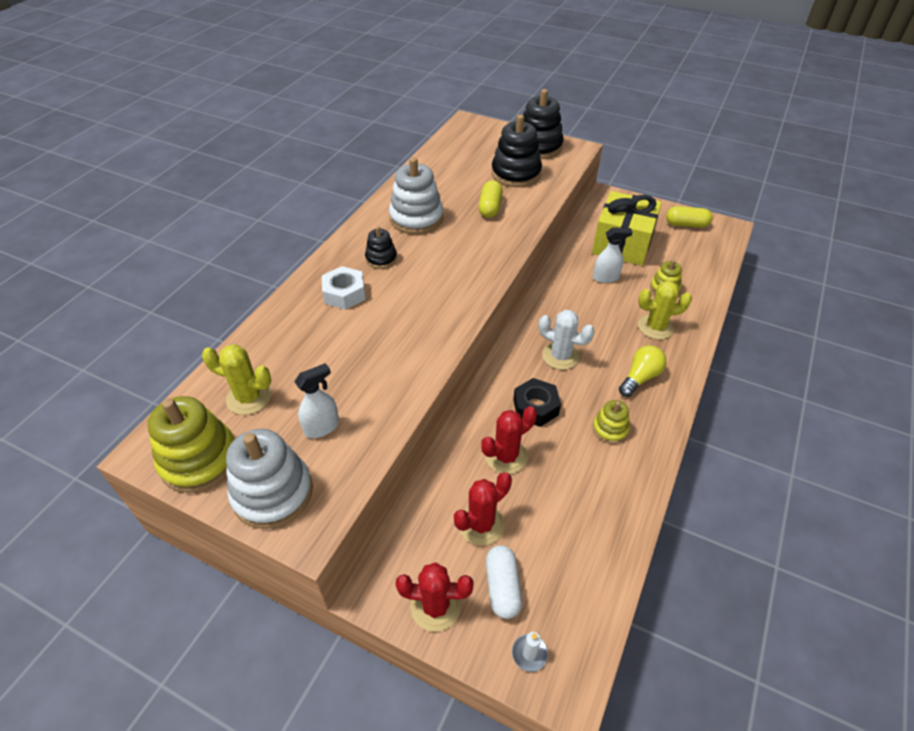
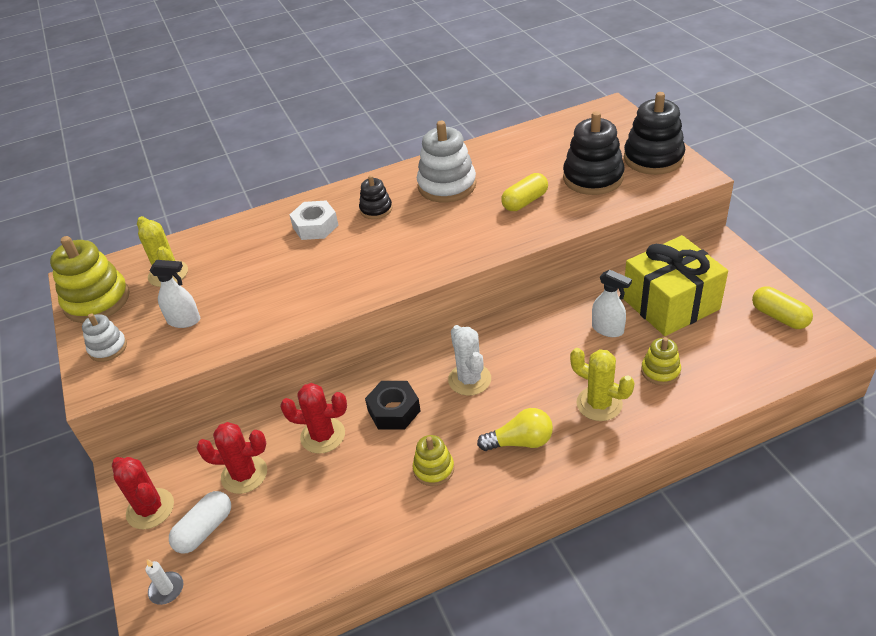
camera: 45 degrees right, 5 degrees down
(272, 493) = (108, 348): white stacking toy -> white stacking toy, size x0.54

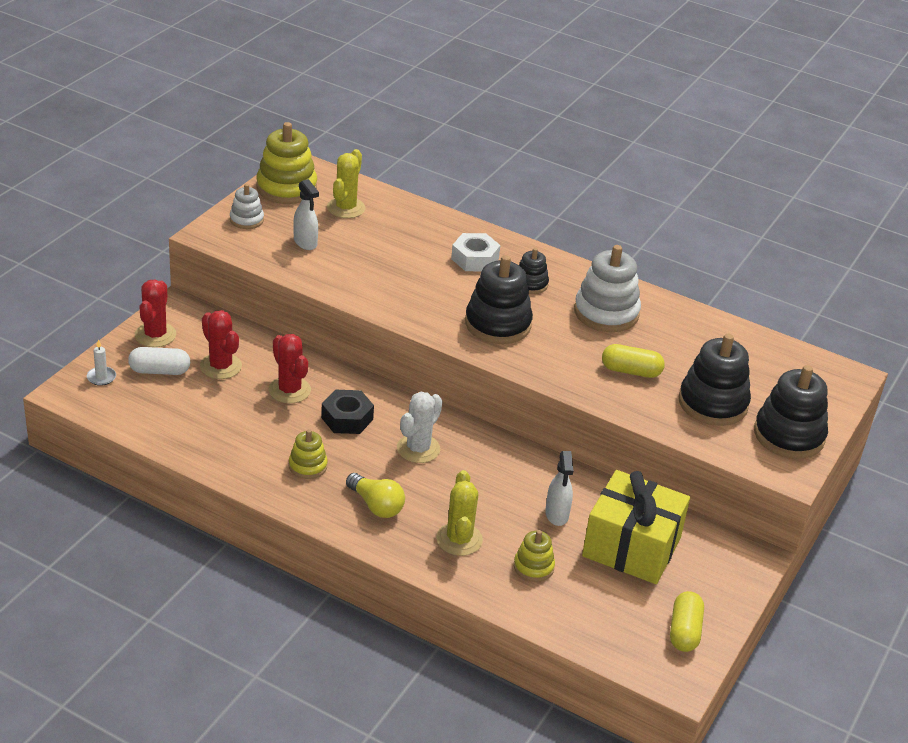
camera: 45 degrees right, 5 degrees down
(407, 248) = (498, 324): none -> black stacking toy

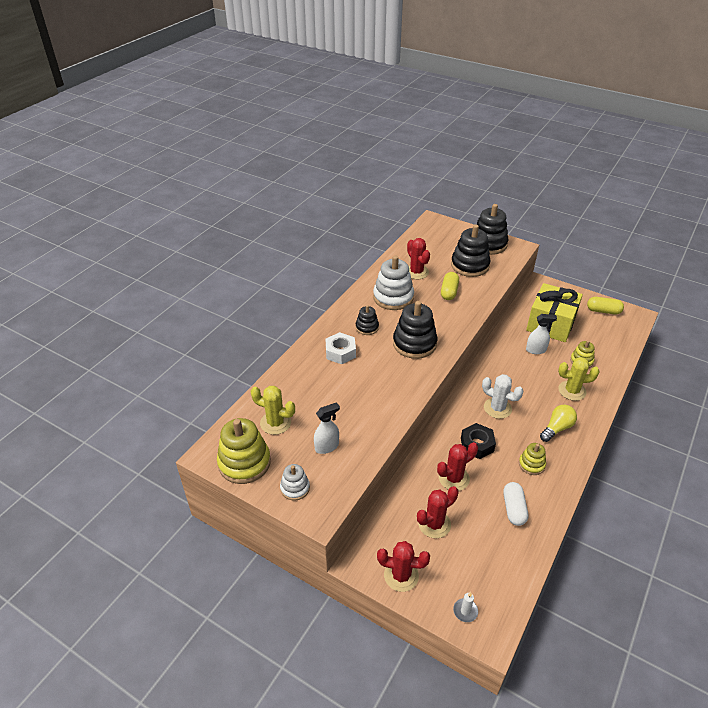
camera: 85 degrees left, 5 degrees up
(159, 371) = (448, 567): white capsule -> white capsule (513, 509)
(679, 342) = (416, 272): none -> red cactus

